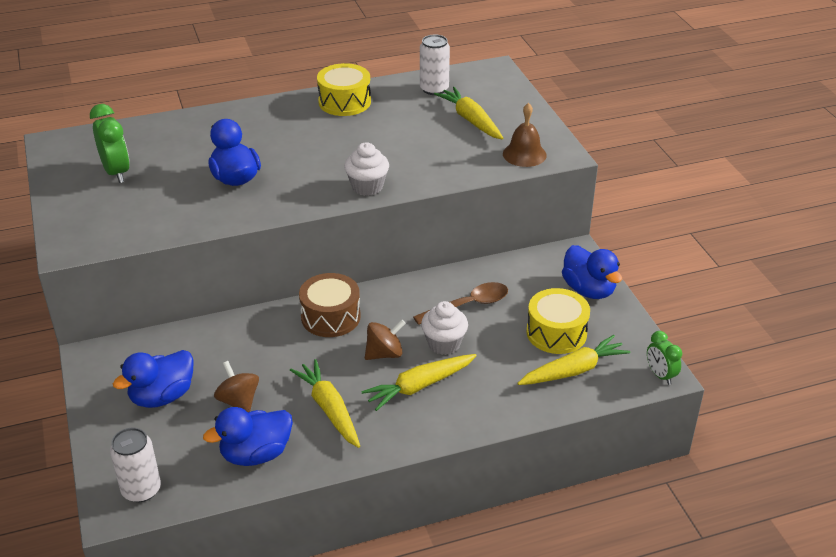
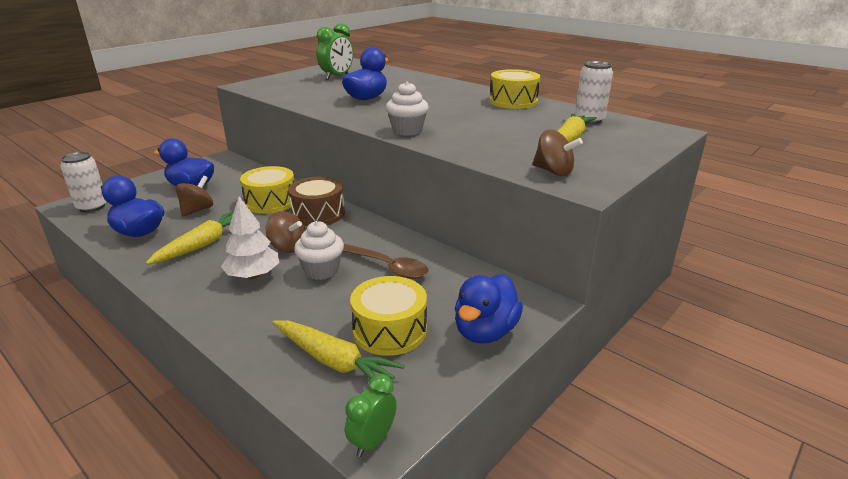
camera: 60 degrees right, 10 degrees down
(269, 342) = (270, 202): none -> yellow drum
(419, 386) = (253, 275): yellow carrot -> white tree
(524, 154) = (553, 171): brown bell -> brown spinning top

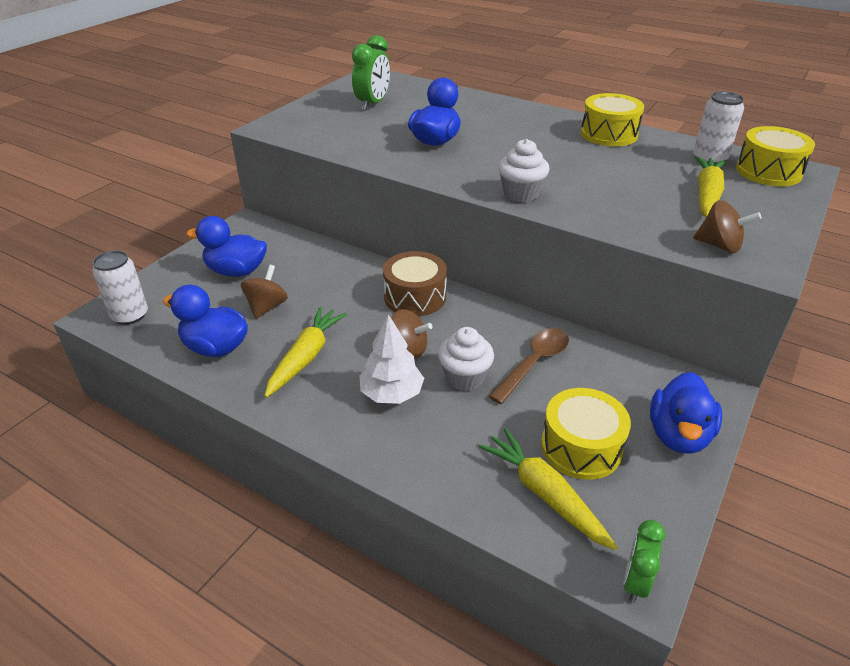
camera: 10 degrees left, 10 degrees up
(270, 202) = (348, 285): yellow drum -> yellow drum (768, 171)
(333, 361) = (544, 494): yellow carrot -> yellow carrot turned 150 degrees counterclockwise
(387, 267) = (534, 364): brown spoon -> brown spoon turned 75 degrees counterclockwise

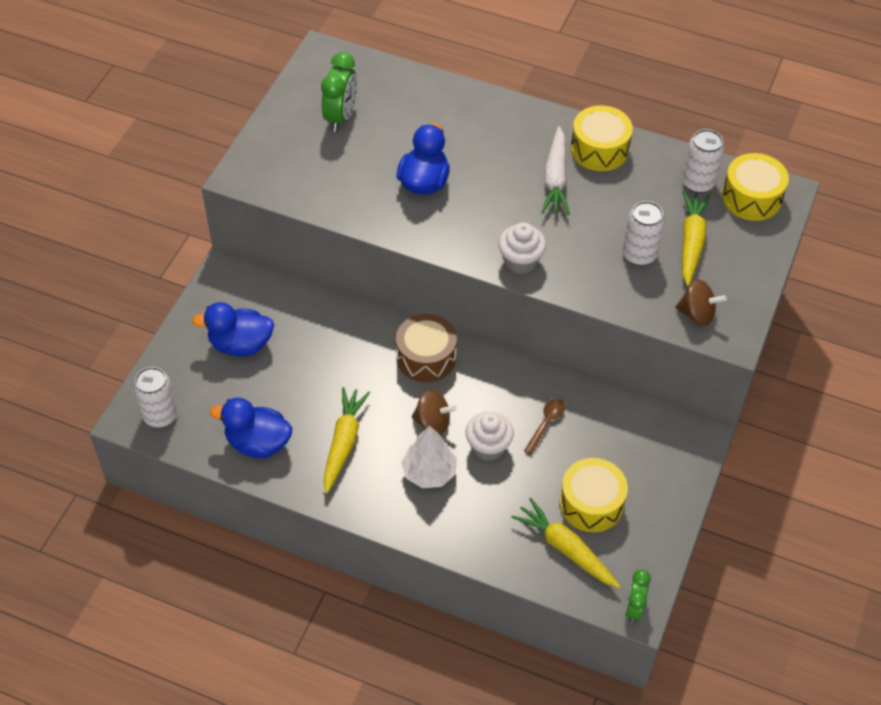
camera: 10 degrees left, 15 degrees up
(266, 307) = (287, 388): brown spinning top -> none
(534, 364) = (546, 423): brown spoon -> brown spoon, size x0.65
(564, 147) = (555, 179): none -> white carrot
(649, 199) = (639, 254): none -> white can
(678, 435) = (667, 482): blue duck -> none

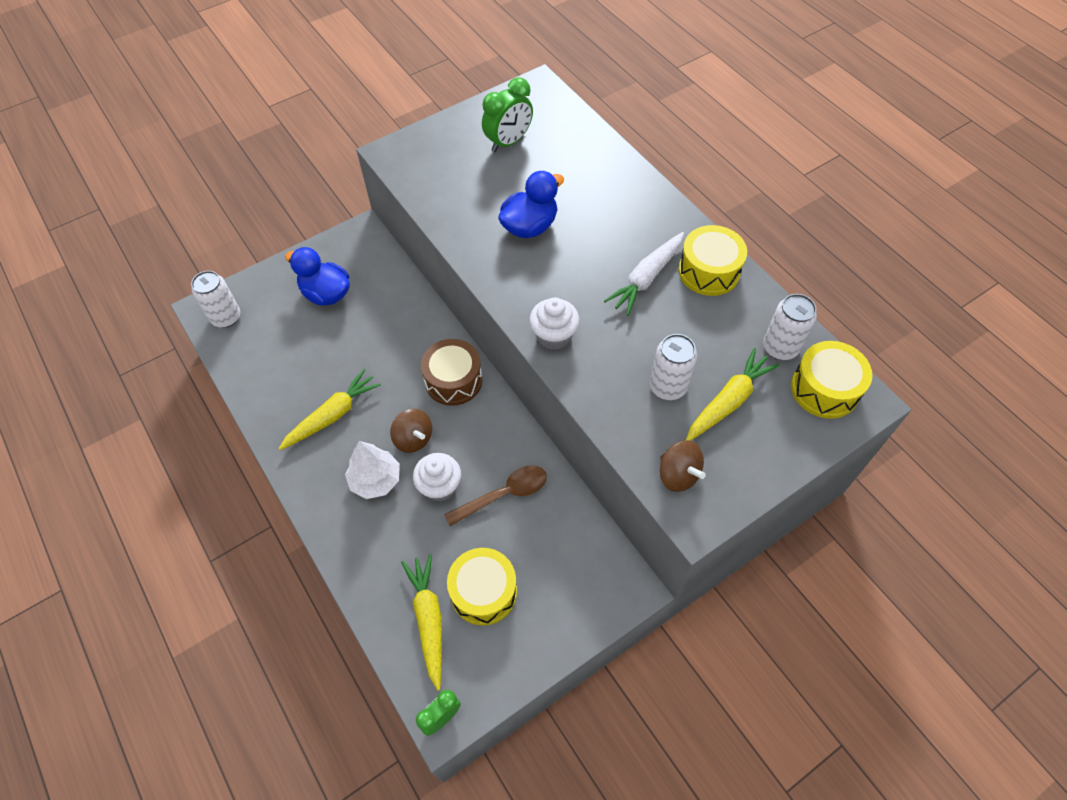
camera: 35 degrees right, 5 degrees up
(258, 443) = (272, 378): blue duck -> none
(546, 423) = (503, 495): brown spoon -> brown spoon, size x1.53

